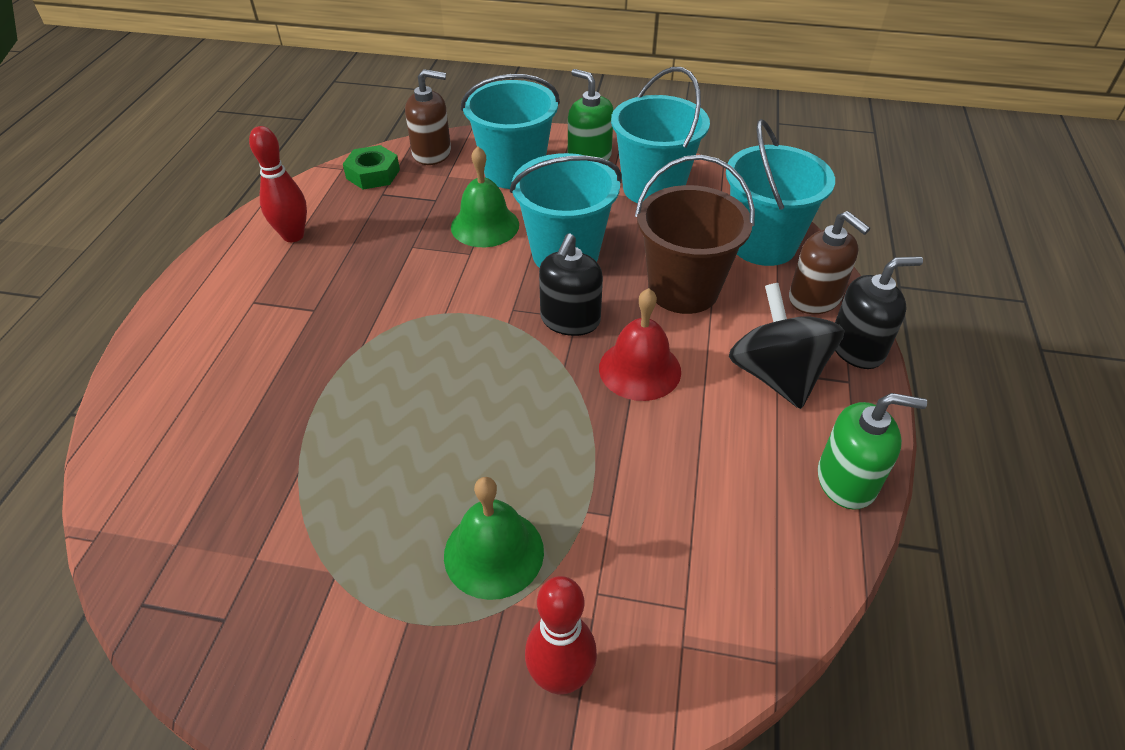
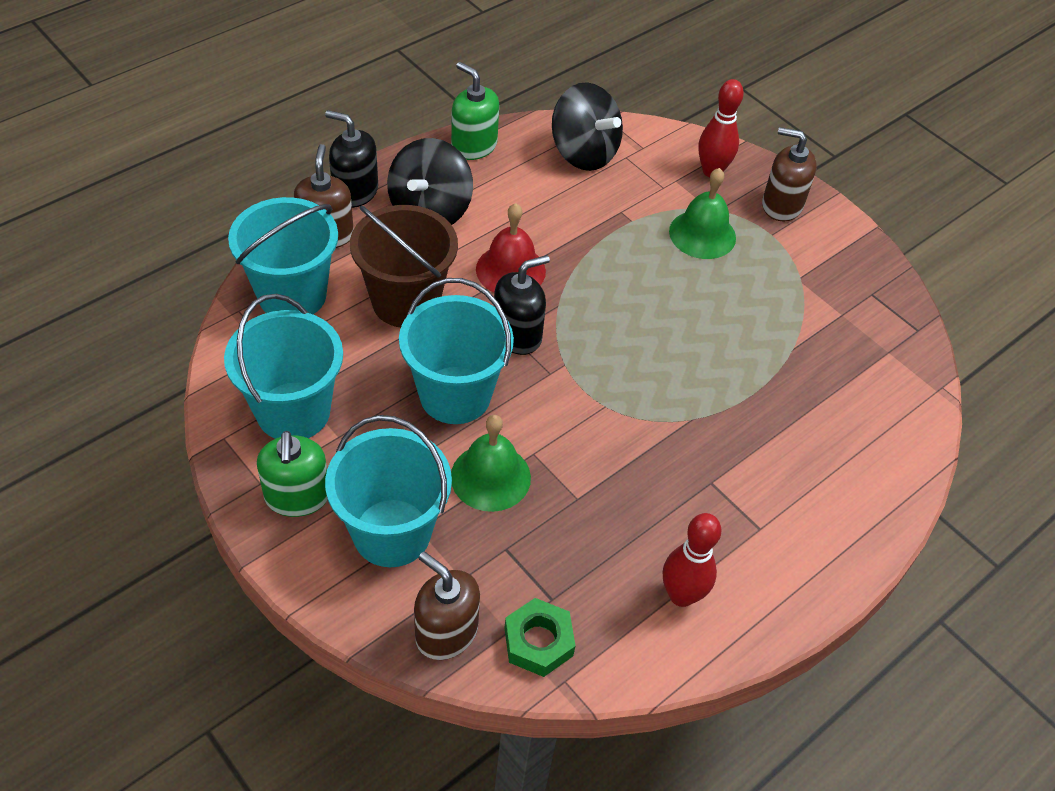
camera: 145 degrees left, 5 degrees up
(423, 690) = (781, 205): none -> brown soap dispenser
(736, 570) = (583, 153): none -> black spinning top

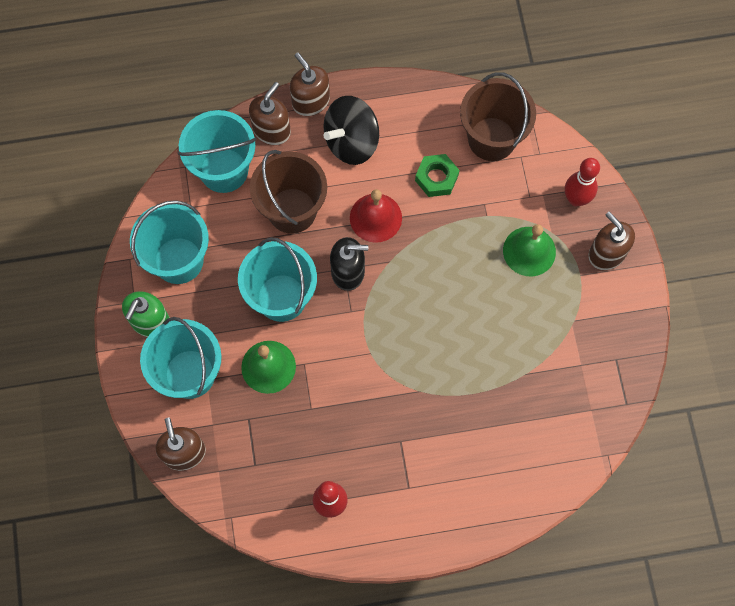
camera: 35 degrees right, 20 degrees up
(355, 191) = (310, 101): black soap dispenser -> brown soap dispenser
(474, 146) = (416, 97): green soap dispenser -> none
(538, 642) = (231, 486): green nut -> green nut (436, 178)
(583, 153) = (492, 139): black spinning top -> brown bucket

